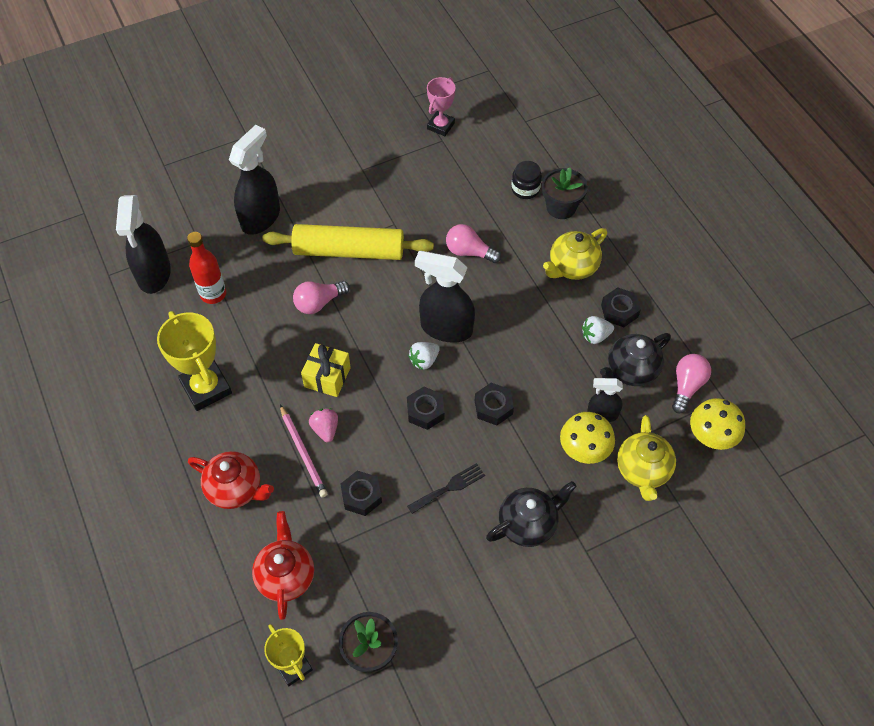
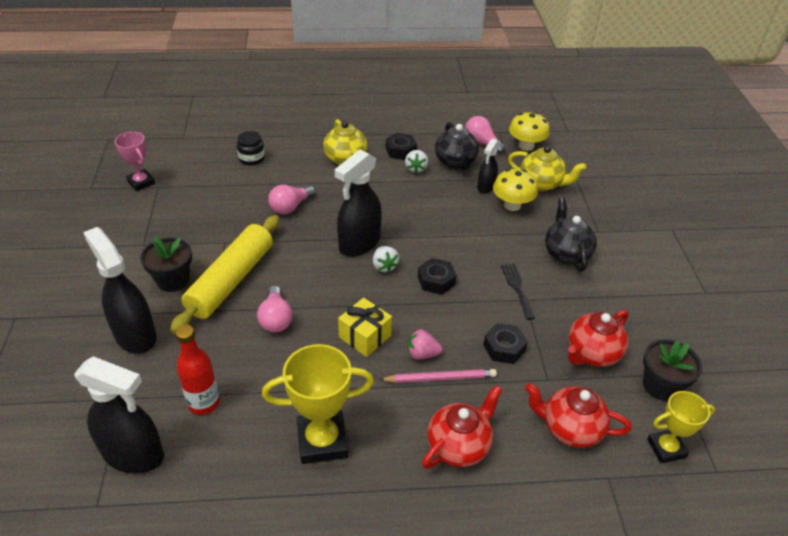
camera: 70 degrees left, 15 degrees down
(387, 578) = (592, 354): none -> red teapot
(493, 407) = (452, 240): black nut -> none
(561, 207) = (285, 147): black flower pot -> black flower pot (173, 280)

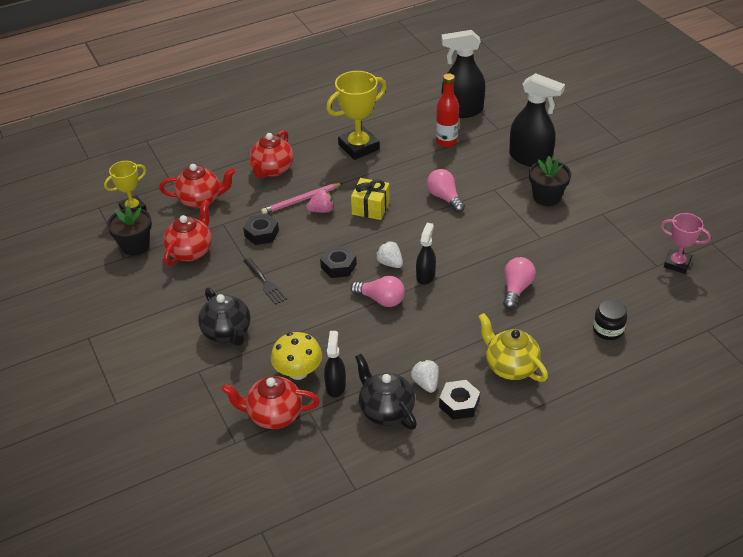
camera: 160 degrees right, 0 degrees up
(231, 280) = (503, 211): yellow rolling pin -> none
(359, 243) = (425, 276): black spray bottle -> black spray bottle, size x0.56
(481, 143) = (369, 457): pink light bulb -> pink light bulb (381, 300)
(526, 146) = (310, 474): yellow mushroom -> none
(541, 184) = (273, 415): yellow teapot -> red teapot

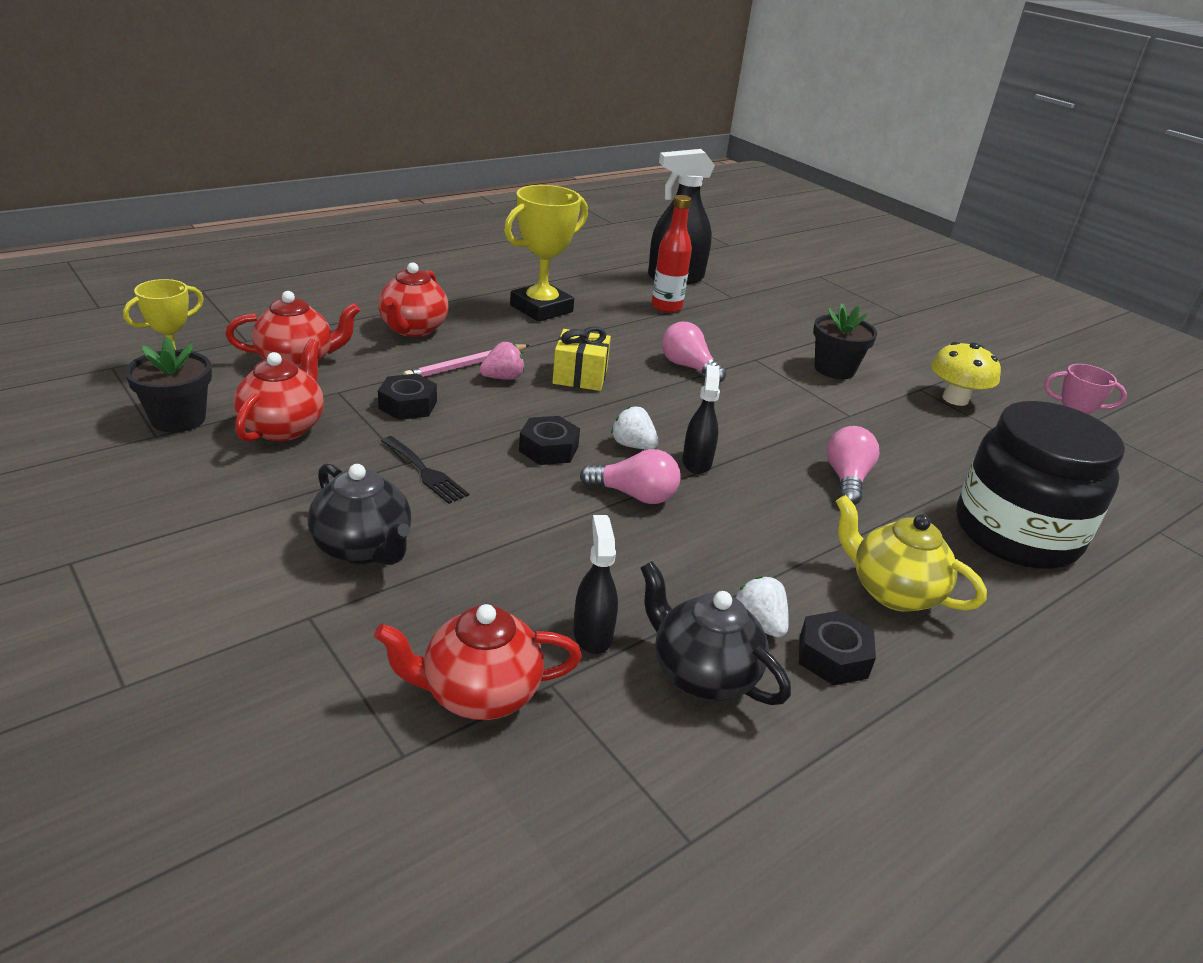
camera: 15 degrees left, 10 degrees down
(298, 372) = (513, 611): yellow mushroom -> yellow mushroom (955, 399)
(530, 158) = (790, 328): black spray bottle -> none
(608, 330) = (1016, 533): black jar -> black jar, size x2.43

